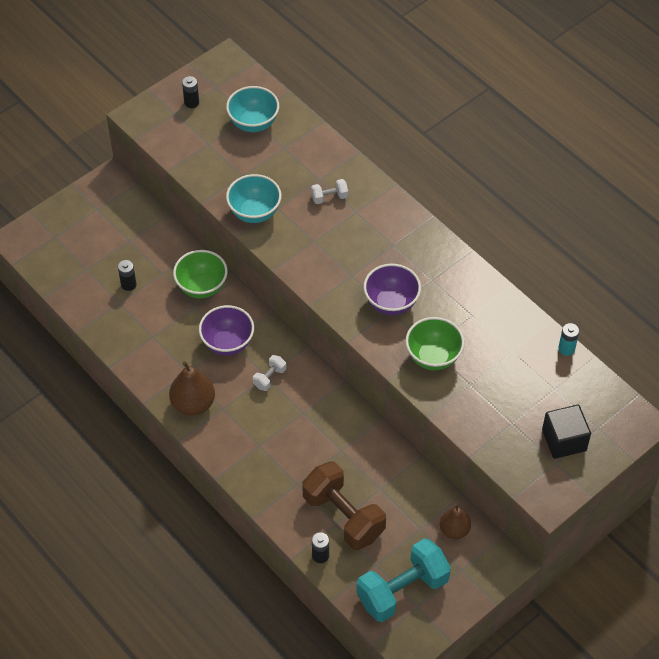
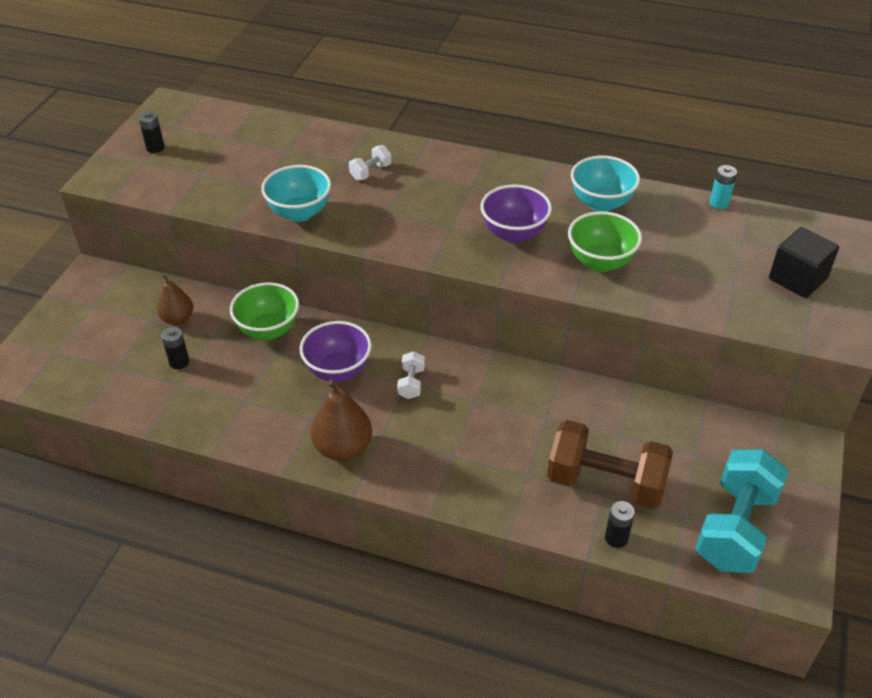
camera: 30 degrees left, 10 degrees down
(253, 123) = (238, 142): turquoise bowl -> turquoise bowl (601, 203)
(454, 530) = (730, 439): brown pear -> brown pear (178, 319)

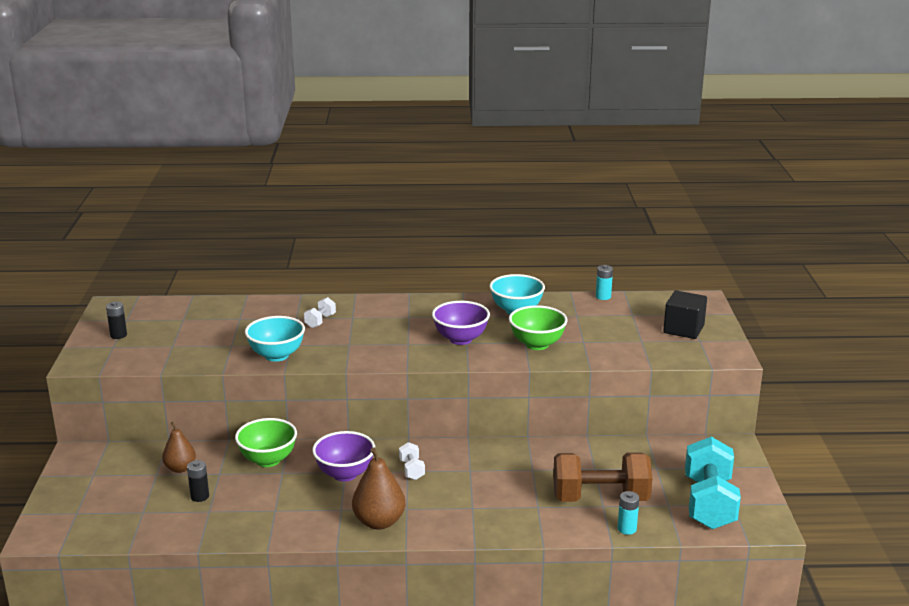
camera: 20 degrees left, 20 degrees down
(616, 538) = (627, 529): black battery -> turquoise battery

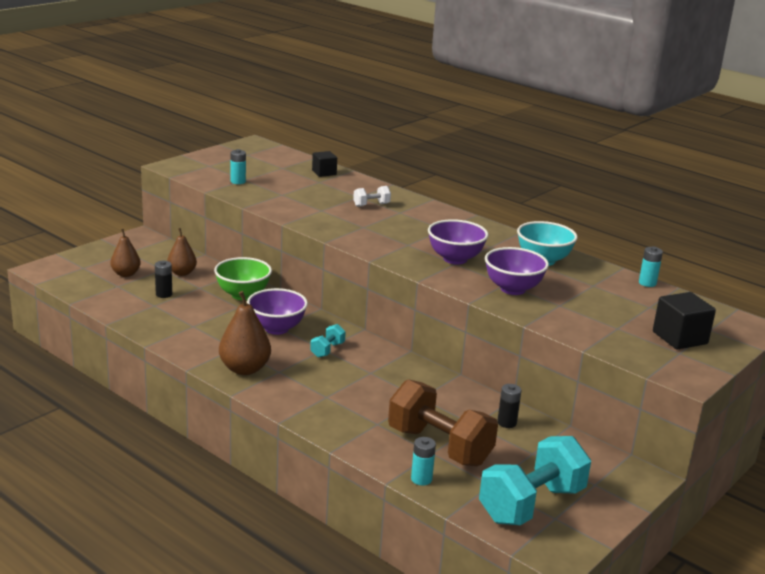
camera: 40 degrees right, 0 degrees up
(118, 335) = (224, 161): black battery -> black battery (507, 423)
(130, 497) = (126, 274): none -> brown pear
(170, 350) = (238, 181): none -> turquoise battery
(228, 308) = (324, 173): none -> black cube
(276, 355) = (298, 212): turquoise bowl -> none
(412, 470) = (327, 350): white dumbbell -> turquoise dumbbell
(537, 344) = (513, 289): green bowl -> purple bowl

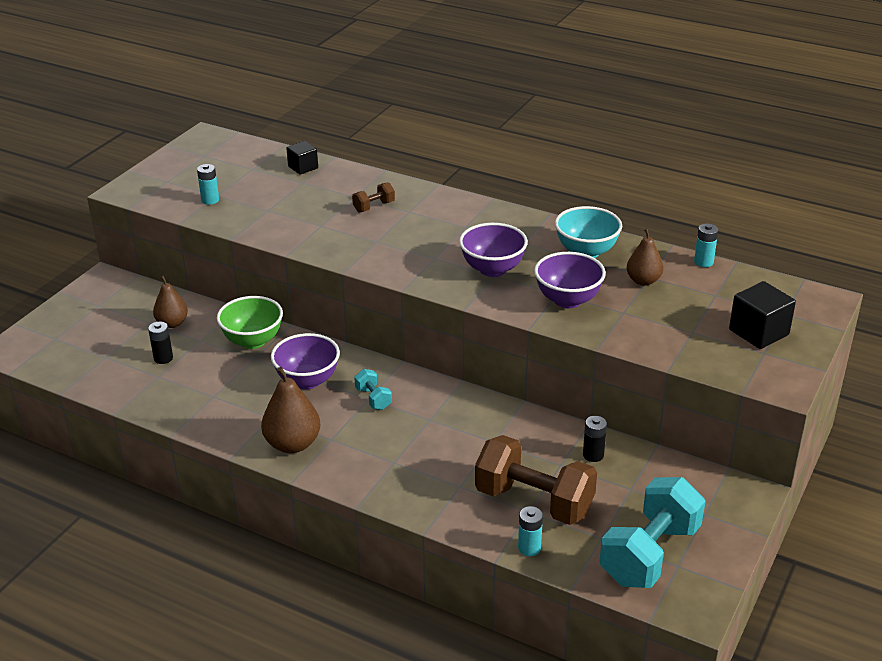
camera: 10 degrees left, 10 degrees up
(126, 274) = (108, 338): brown pear -> brown pear (643, 281)
(327, 350) = (373, 398): turquoise dumbbell -> turquoise dumbbell turned 45 degrees counterclockwise
(371, 205) = (374, 207): white dumbbell -> brown dumbbell

